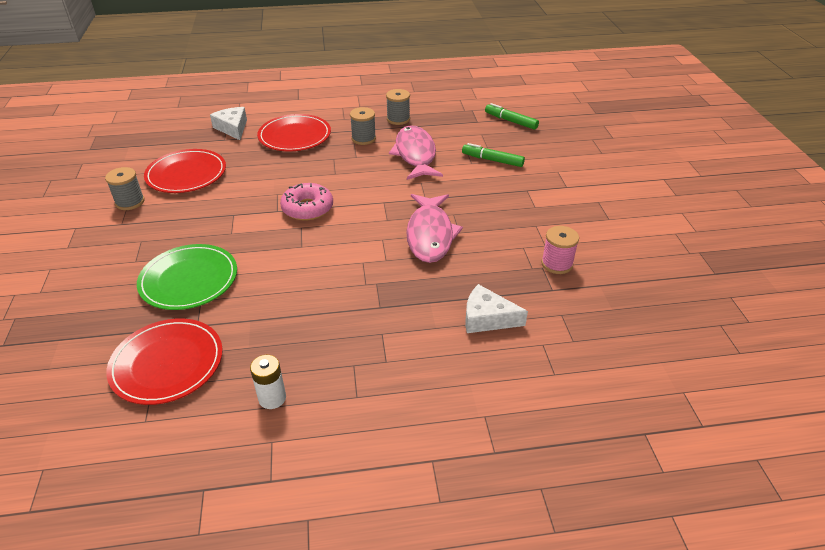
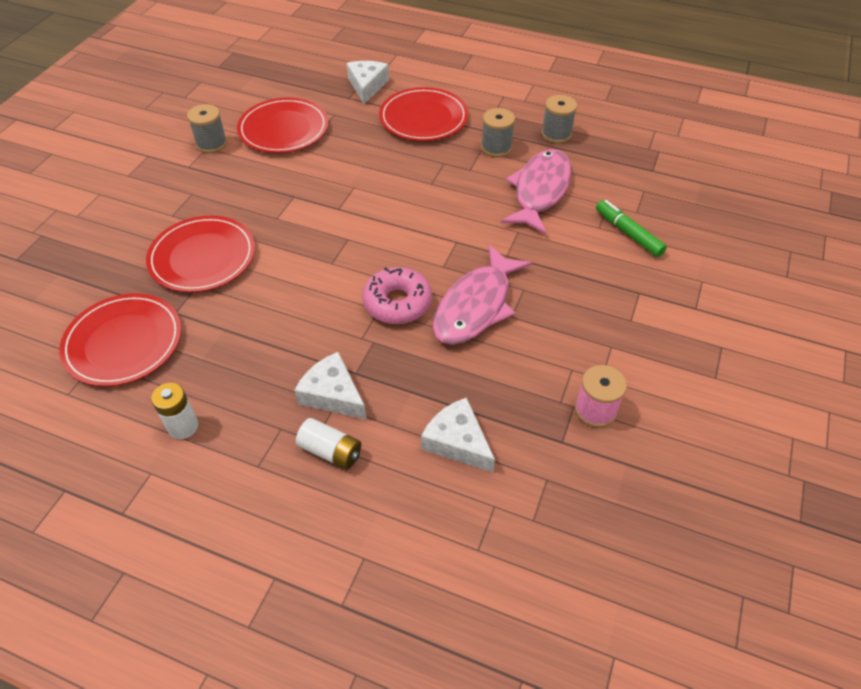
camera: 30 degrees right, 10 degrees up
(189, 280) = (202, 257): green plate -> red plate
(307, 208) = (371, 218): pink donut -> pink donut (397, 303)
(374, 327) = (332, 394): none -> white cheese
(404, 362) = (330, 451): none -> white battery
(511, 121) = (697, 185): green marker -> none

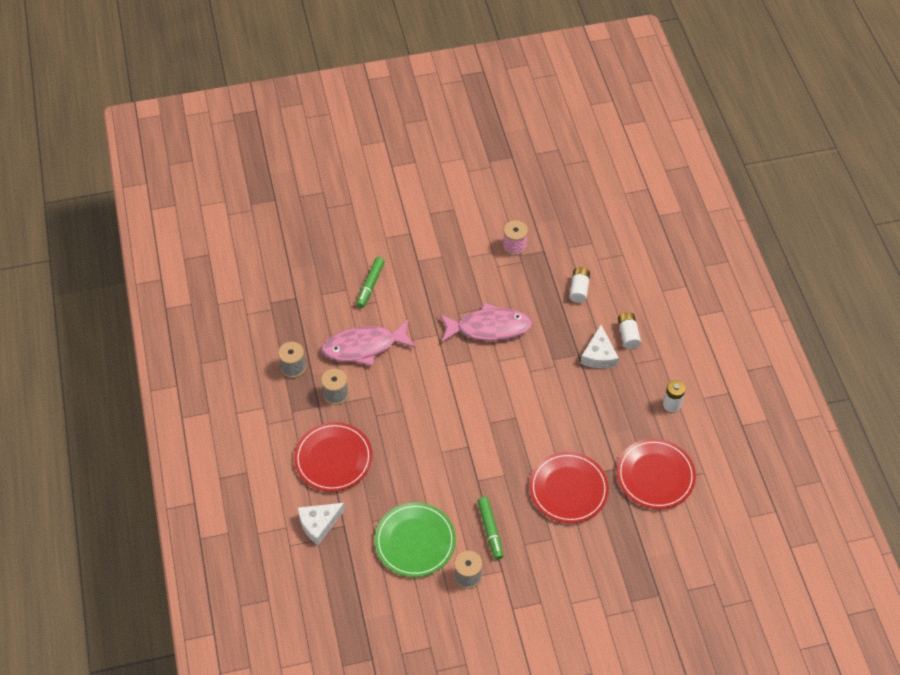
camera: 125 degrees left, 5 degrees up
(234, 178) = (490, 530): none -> green marker
(283, 129) = (415, 541): red plate -> green plate
(397, 303) = (517, 365): pink donut -> none
(457, 442) = (579, 289): white cheese -> white battery

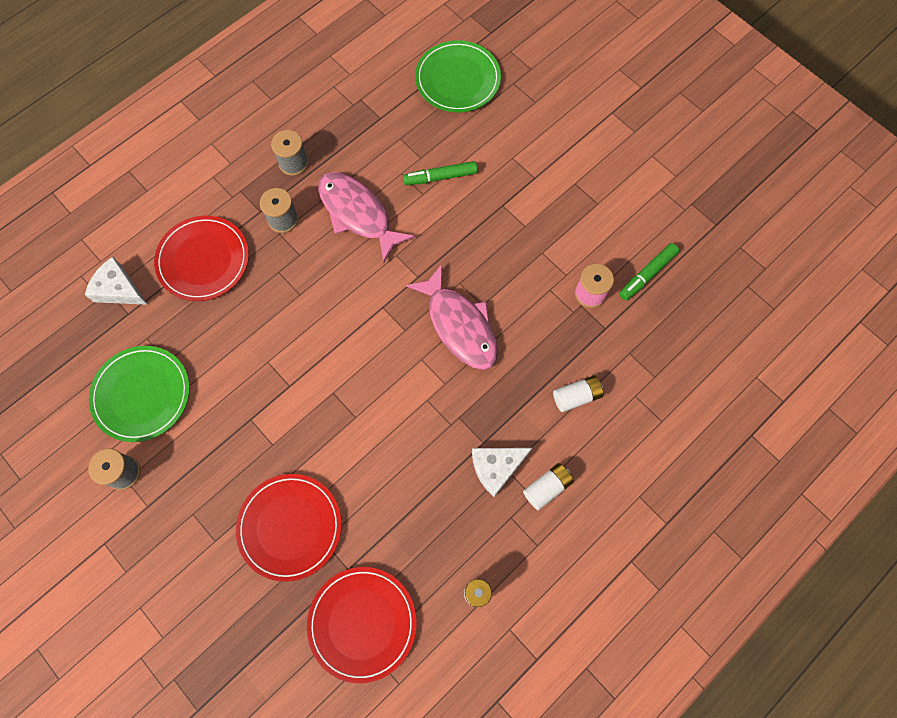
camera: 60 degrees right, 15 degrees up
(299, 237) = (458, 79): none -> green plate
(490, 530) = (193, 466): green marker -> green marker (647, 274)

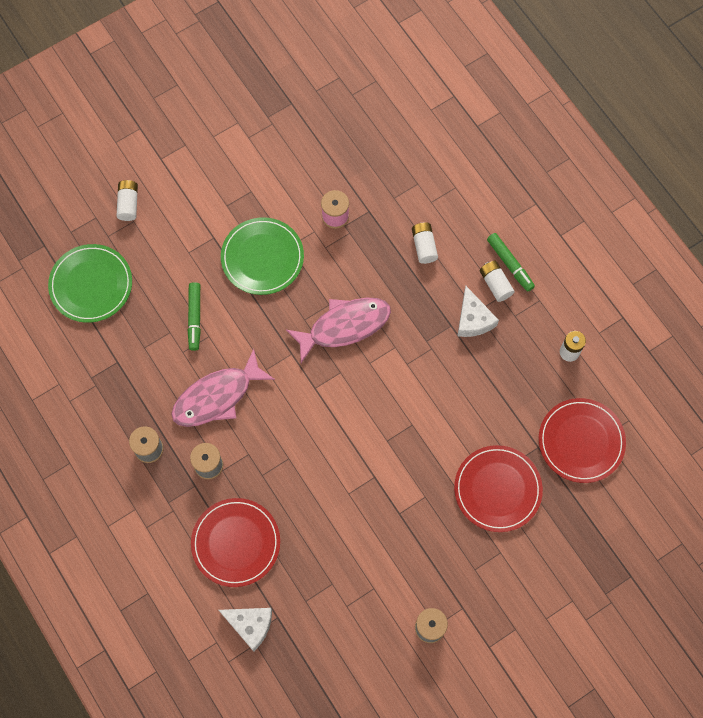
camera: 80 degrees left, 0 degrees up
(119, 289) = (250, 625): white cheese -> white cheese turned 105 degrees counterclockwise
(142, 394) = (360, 608): green plate -> green plate (262, 257)
(553, 94) = (128, 204): none -> white battery
(647, 274) = (327, 167): green marker -> green marker (510, 264)

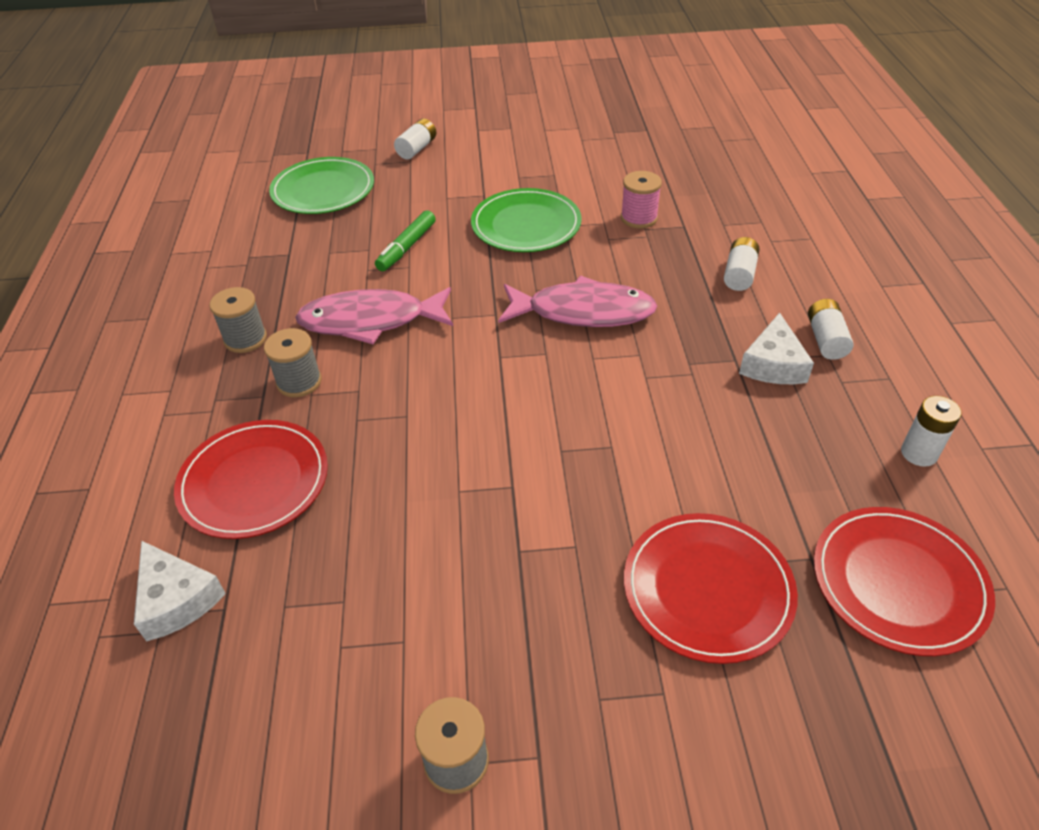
camera: 30 degrees right, 25 degrees down
(510, 264) = (858, 327): green marker -> none

